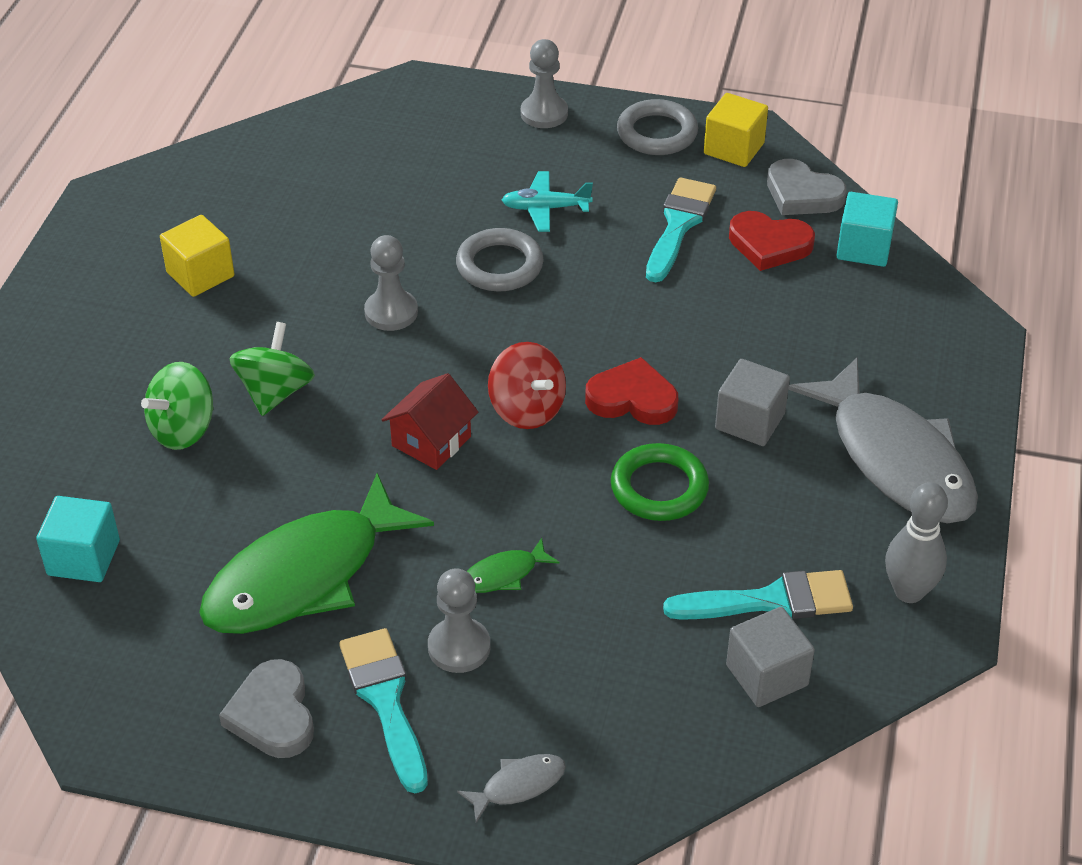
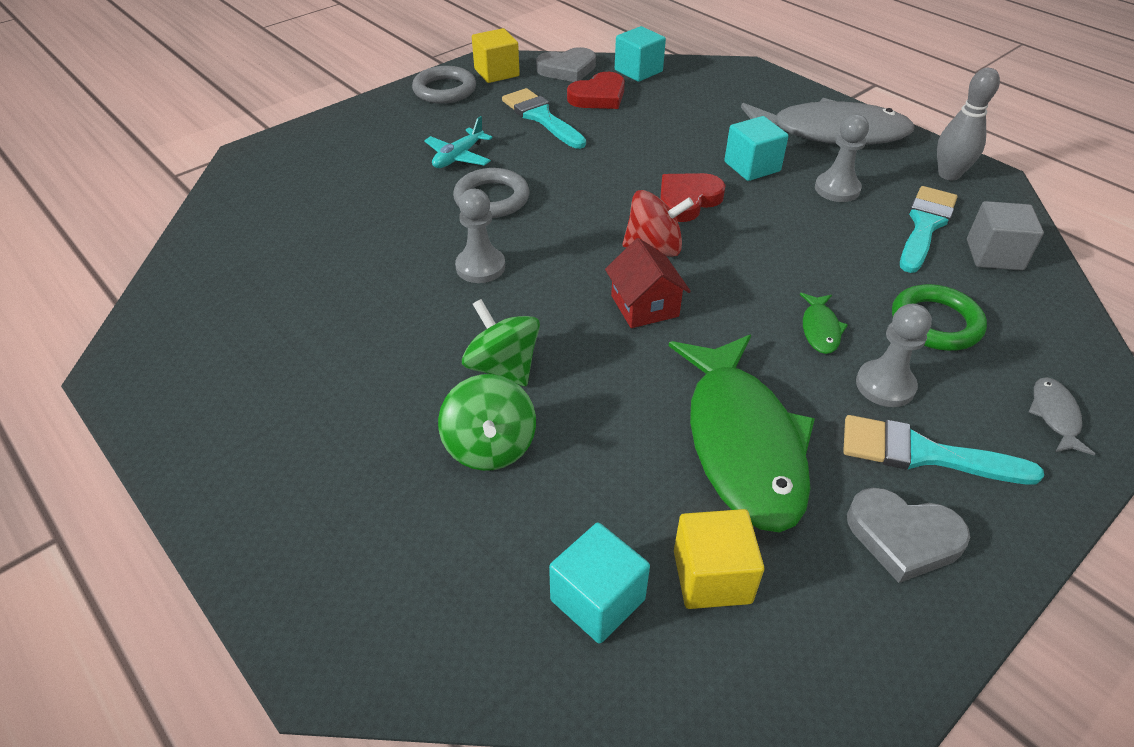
camera: 55 degrees left, 0 degrees up
(200, 274) = (305, 351): yellow cube -> yellow cube (712, 577)
(544, 113) = (363, 119): grey pawn -> grey pawn (837, 189)
(659, 488) = (784, 225): green ring -> green ring (935, 323)
(750, 421) = (752, 166): grey cube -> turquoise cube

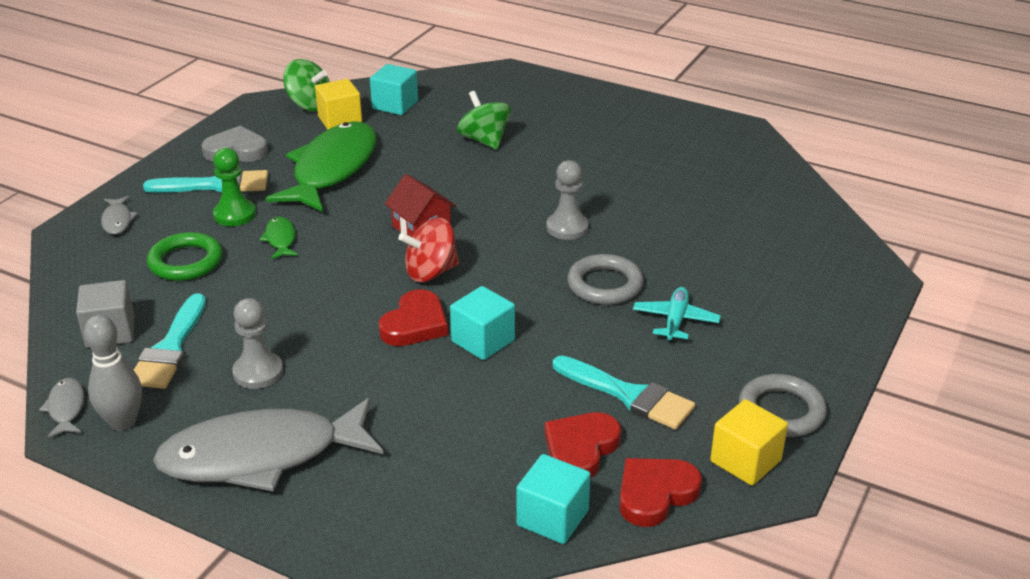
camera: 160 degrees right, 10 degrees down
(503, 367) = (503, 174): green spinning top -> green spinning top (309, 105)
(567, 69) = (655, 494): grey heart -> red heart
(742, 443) = (332, 169): green fish -> green fish turned 45 degrees clockwise
(752, 166) = (355, 381): turquoise cube -> turquoise cube (483, 341)
(885, 385) = (234, 214): grey pawn -> green pawn
(1005, 194) = (66, 408): none -> grey fish

